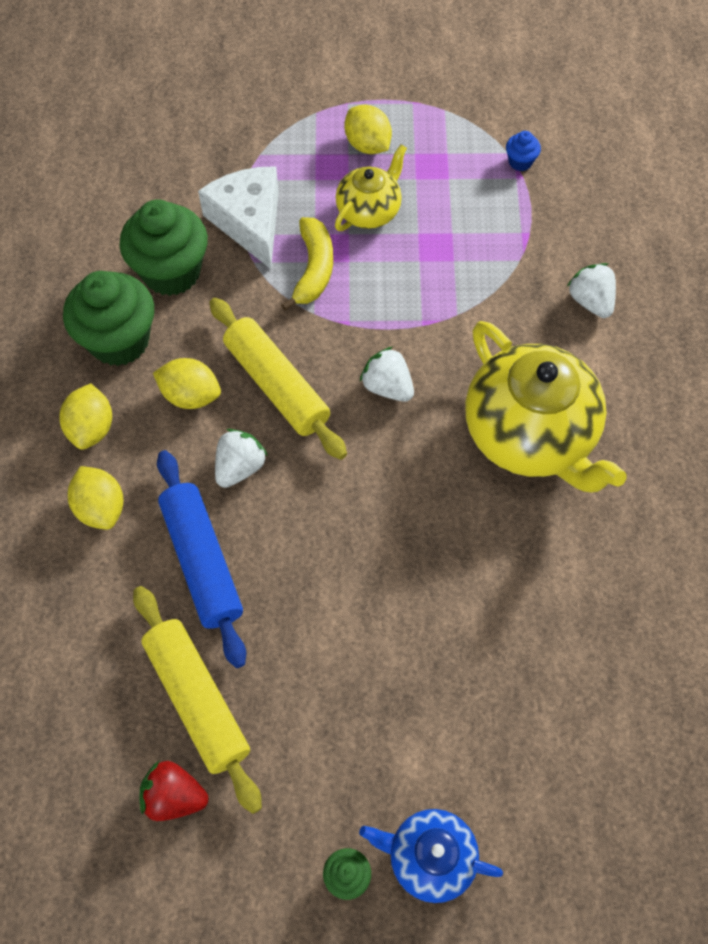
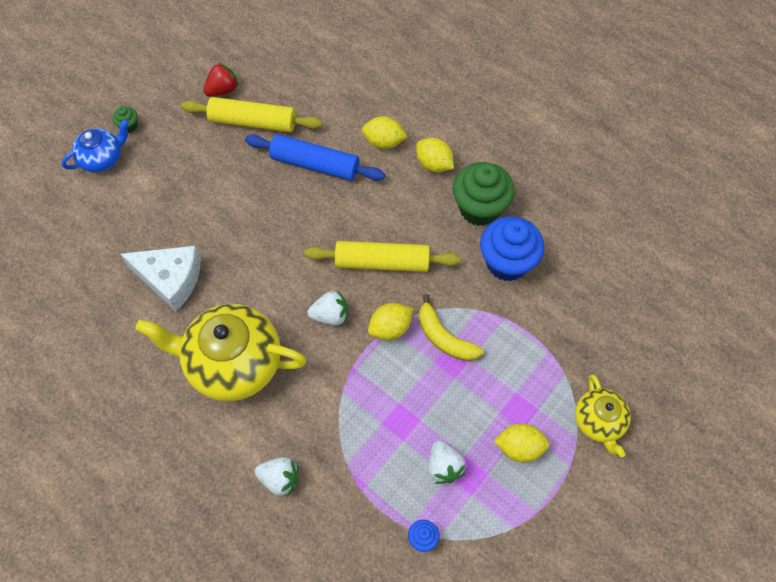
camera: 130 degrees right, 0 degrees up
(171, 272) = (507, 262): green cupcake -> blue cupcake
(191, 396) = (413, 218): yellow lemon -> yellow lemon (390, 328)
(240, 467) = (350, 212): white strawberry -> white strawberry (444, 466)
(249, 222) = (511, 328): white cheese -> white cheese (170, 279)
(369, 211) = (462, 404): yellow teapot -> yellow teapot (599, 422)

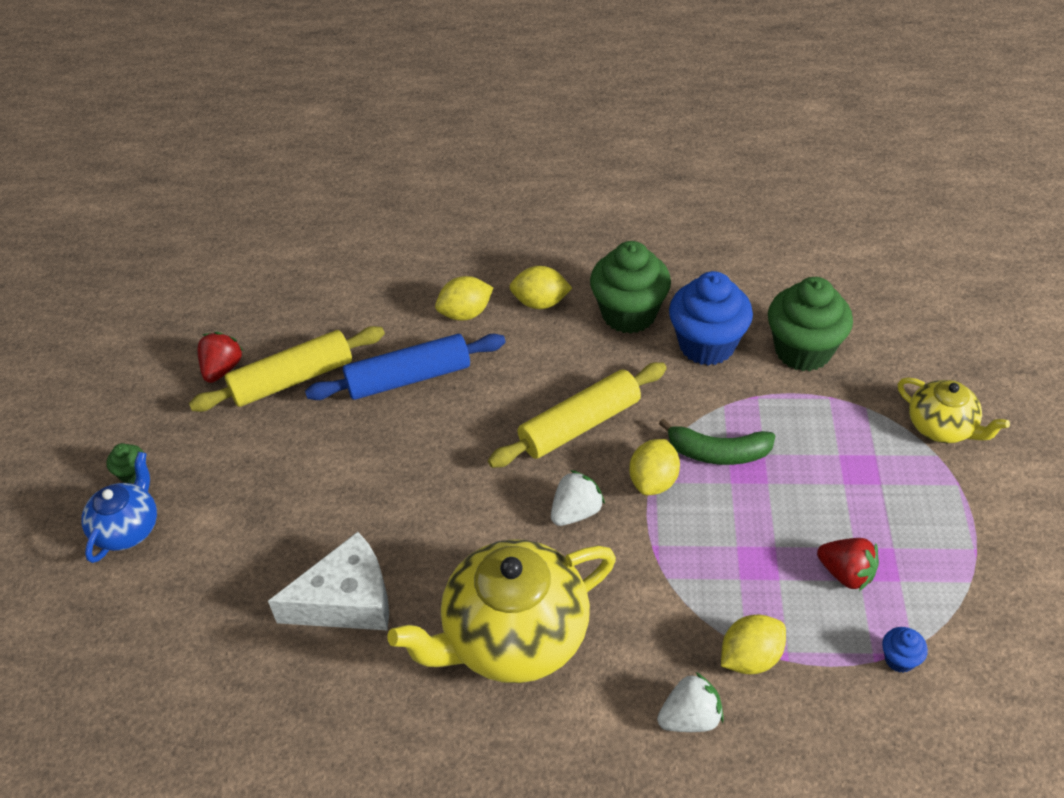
camera: 35 degrees left, 15 degrees down
(444, 338) = (718, 453): yellow banana -> green banana
(444, 466) = (846, 573): white strawberry -> red strawberry
(519, 447) = (897, 502): yellow lemon -> yellow lemon (750, 657)
(563, 308) = (803, 351): none -> green cupcake

